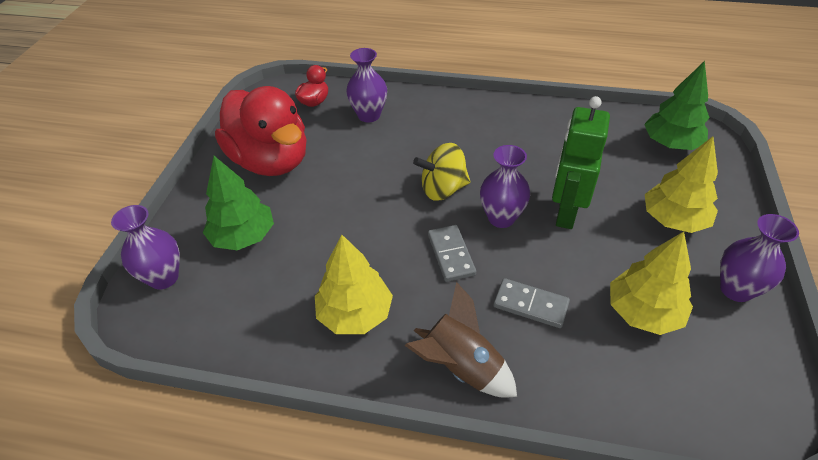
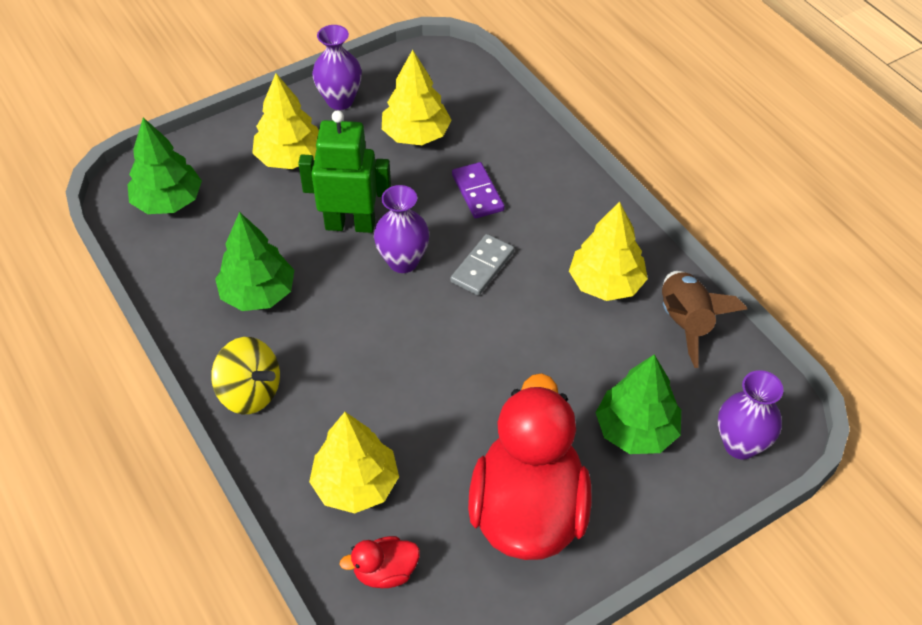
camera: 135 degrees left, 5 degrees up
(369, 115) = (355, 484): purple vase -> yellow tree
(443, 189) = (409, 326): yellow spinning top -> yellow spinning top (250, 392)
(461, 367) = (572, 197): brown rocket -> brown rocket (685, 323)
(530, 305) = (477, 192): grey domino -> purple domino
(542, 143) = (258, 293): none -> green tree
(565, 212) = (350, 224): green robot -> green robot turned 150 degrees counterclockwise

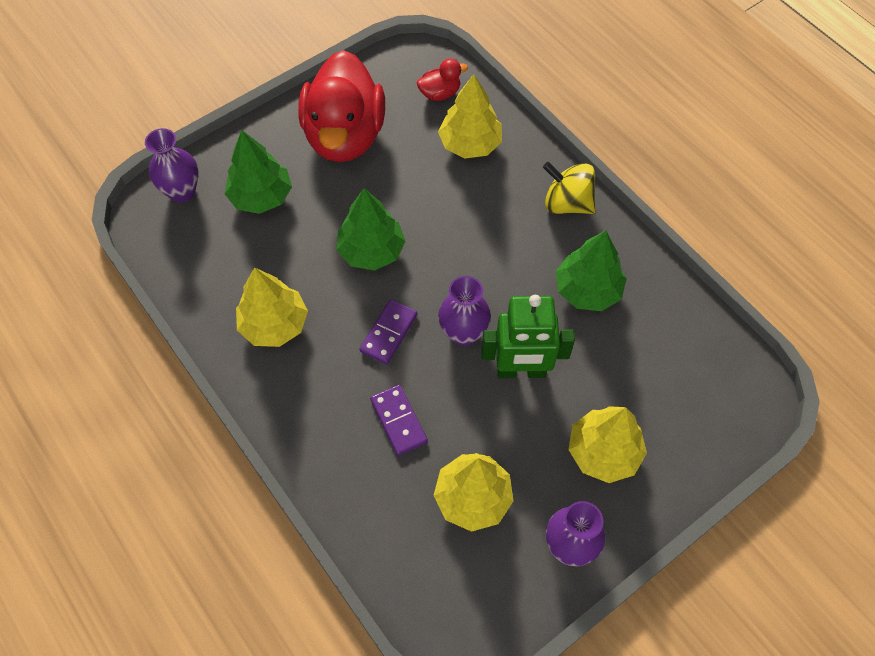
camera: 175 degrees right, 10 degrees up
(168, 201) = (708, 384): green tree -> green tree (371, 251)
(482, 267) = (388, 333): grey domino -> purple domino
(685, 323) = (207, 290): brown rocket -> none

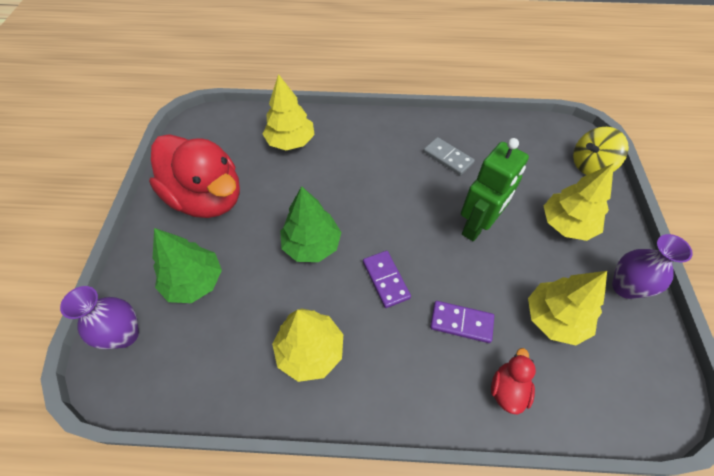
camera: 50 degrees left, 5 degrees down
(440, 93) = (238, 131): red duck -> red duck (507, 389)
(463, 333) = (423, 237): purple vase -> none
(567, 203) = (380, 128): yellow spinning top -> yellow spinning top (590, 165)
(587, 290) = (448, 158): green tree -> grey domino

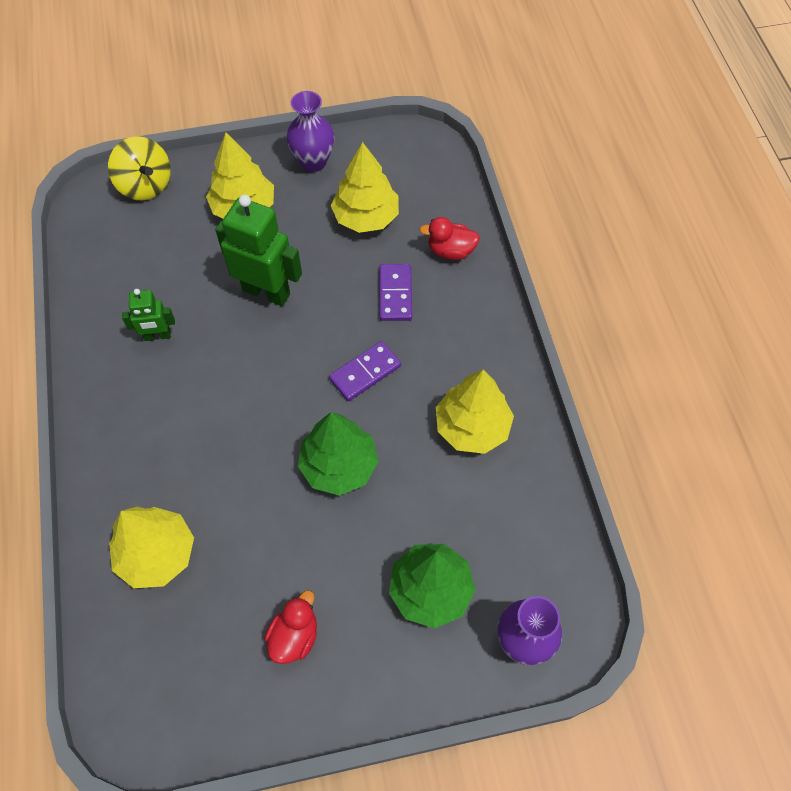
camera: 105 degrees left, 5 degrees up
(207, 198) = (294, 636): red duck -> red duck, size x0.42
(448, 158) = (157, 336): grey domino -> green robot

